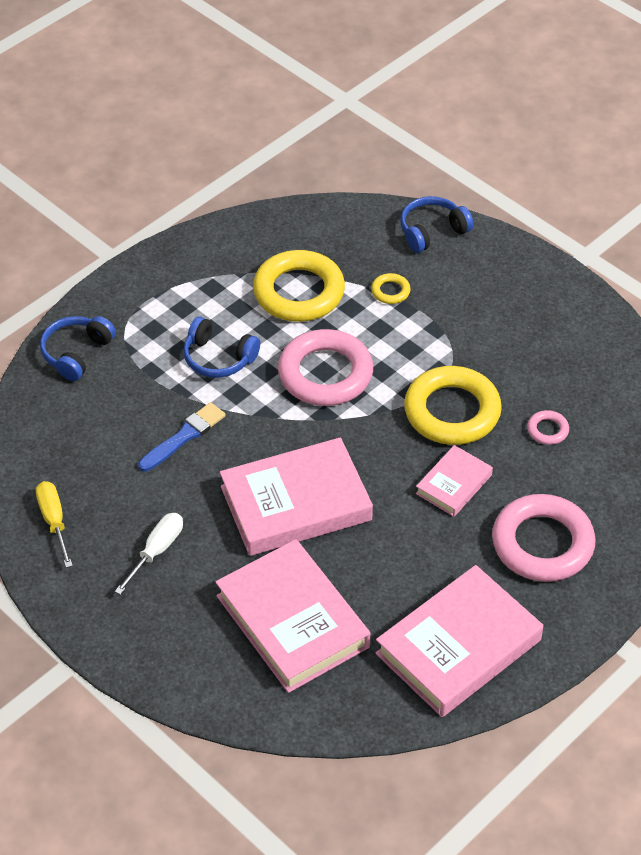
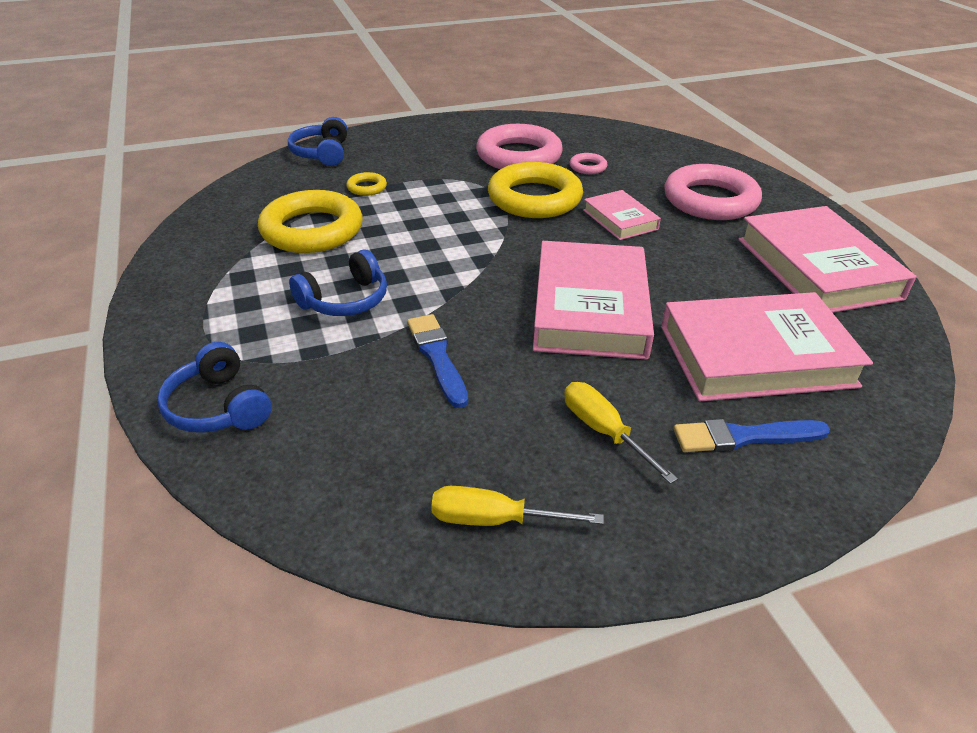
camera: 65 degrees left, 10 degrees down
(157, 550) = (603, 431): white screwdriver -> yellow screwdriver
(192, 629) = (744, 437): none -> blue brush
(325, 374) = (432, 245): pink ring -> pink ring (519, 156)

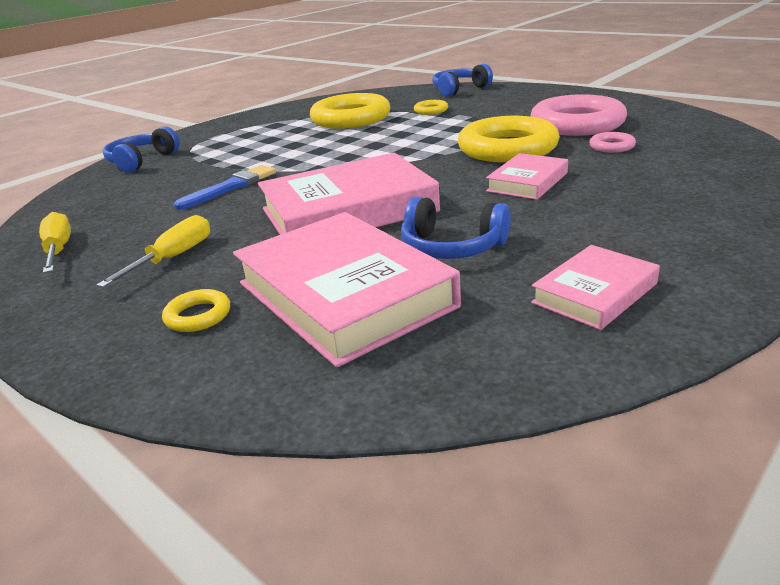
camera: 65 degrees right, 10 degrees down
(345, 300) = (275, 149): blue headphones -> blue headphones (451, 247)
(710, 200) = (656, 205): pink ring -> none
(744, 437) = (198, 316): blue brush -> yellow ring
(817, 268) = (594, 293): pink book -> pink book, size x0.52

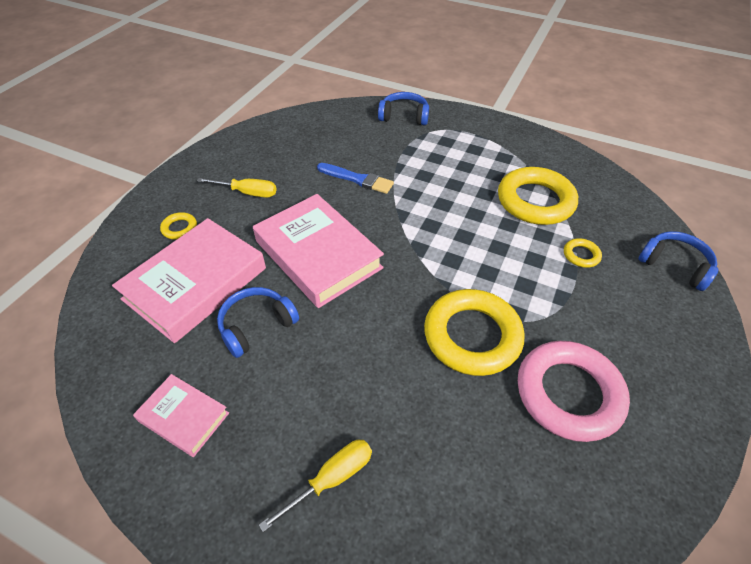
camera: 70 degrees right, 20 degrees up
(59, 249) = (260, 142): yellow screwdriver -> yellow screwdriver (332, 478)
(451, 247) = (256, 326): blue headphones -> blue headphones turned 45 degrees clockwise
(527, 182) = (384, 360): pink book -> none
(611, 146) = (495, 429): pink ring -> none

